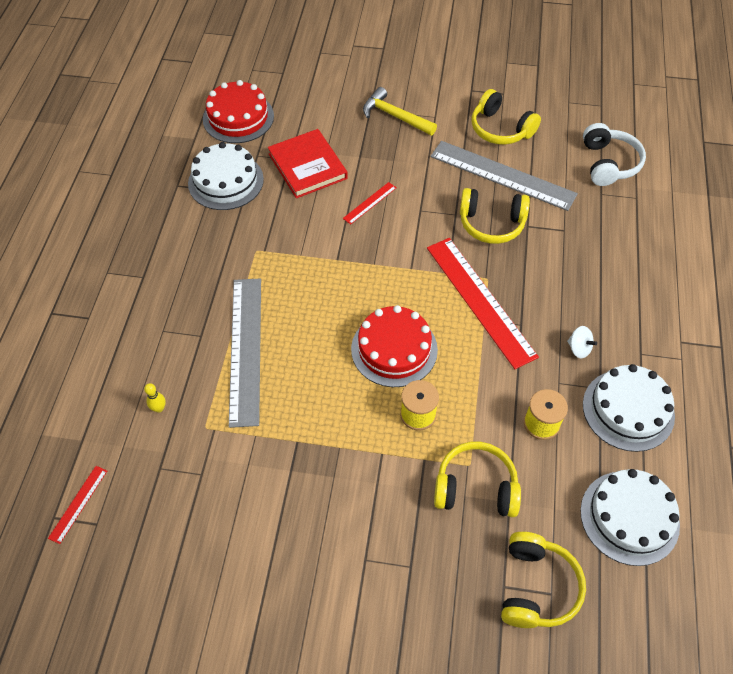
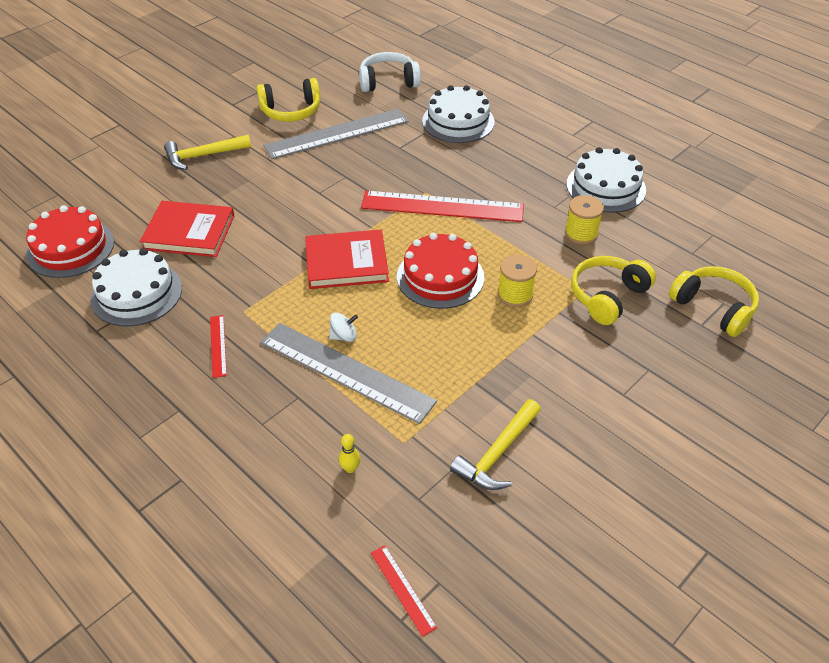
camera: 55 degrees left, 10 degrees down
(236, 497) = (497, 453): none -> yellow hammer
(357, 278) = (346, 262): none -> red book
(370, 203) = (277, 216): red ruler -> red ruler (218, 345)
(491, 224) = (376, 163): yellow headphones -> none
(579, 348) = (534, 181): white spinning top -> white spinning top (344, 336)
(609, 163) = (388, 82): white headphones -> white headphones turned 45 degrees counterclockwise
(629, 517) = (691, 232): white cake -> white cake (458, 121)

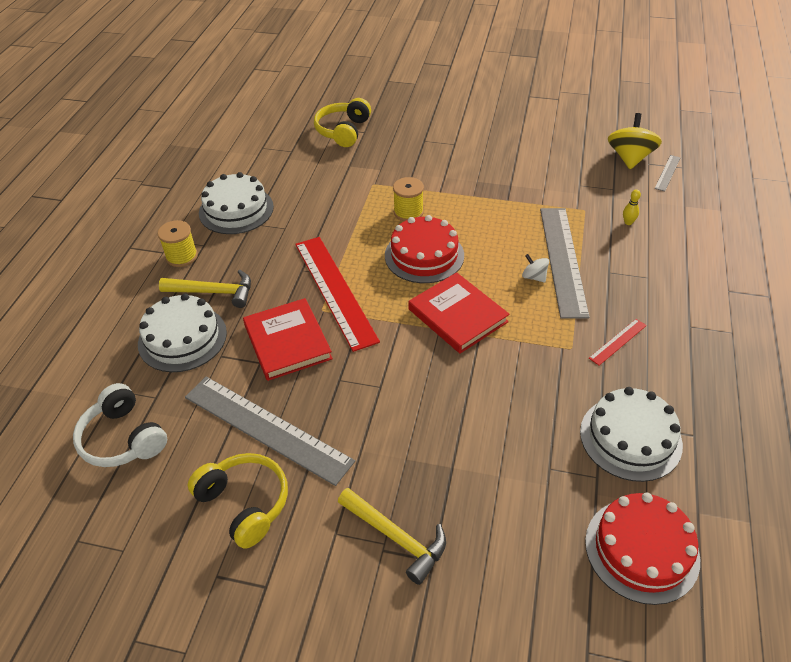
camera: 120 degrees left, 0 degrees up
(189, 232) = (523, 455): red book -> red book (287, 342)
(403, 589) = (667, 173): red ruler -> grey ruler
(466, 568) = (630, 158): none -> yellow spinning top
(497, 453) = (549, 173): yellow hammer -> yellow hammer (214, 292)
(581, 233) = (309, 204): yellow spool -> yellow spool (182, 256)
(607, 296) = (371, 173): yellow headphones -> none

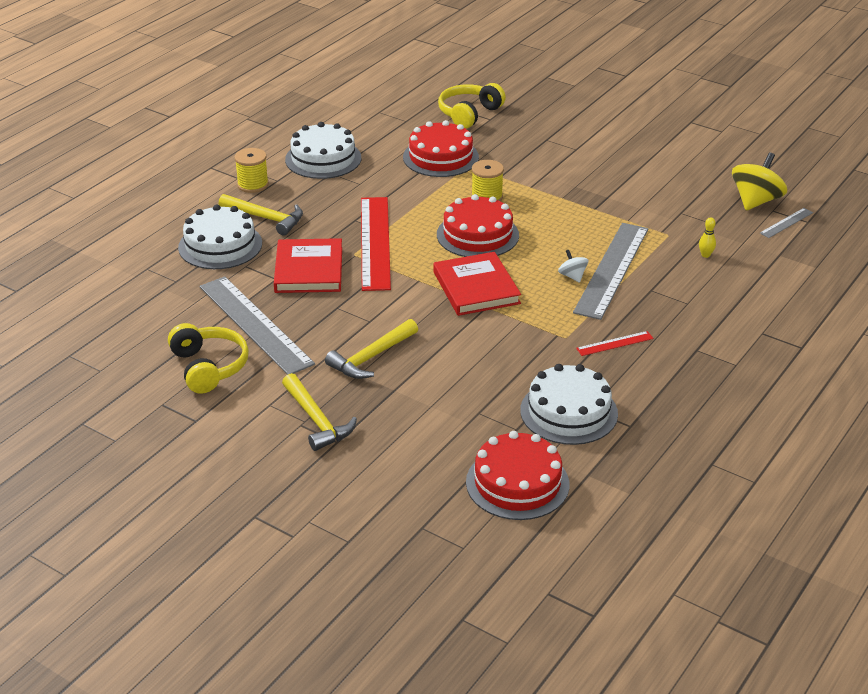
camera: 20 degrees right, 10 degrees down
(123, 438) = (135, 301): white headphones -> none
(343, 181) = (440, 157): none -> red cake
(406, 432) = (371, 357): none -> yellow hammer

